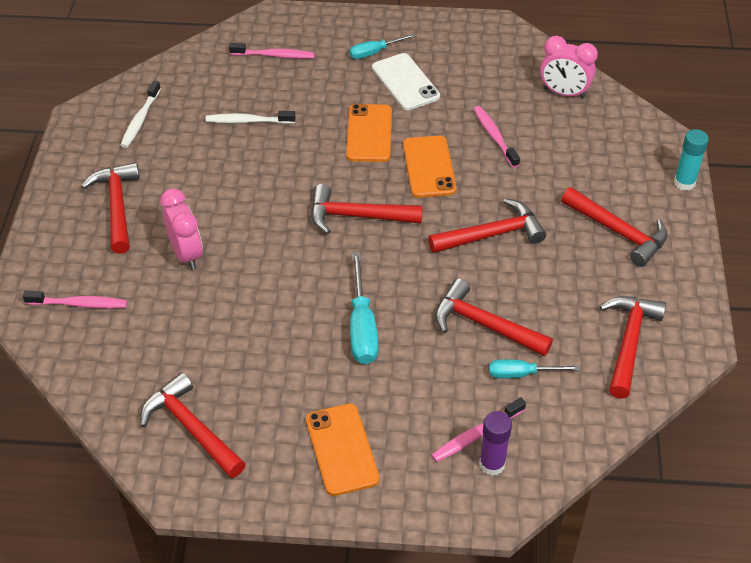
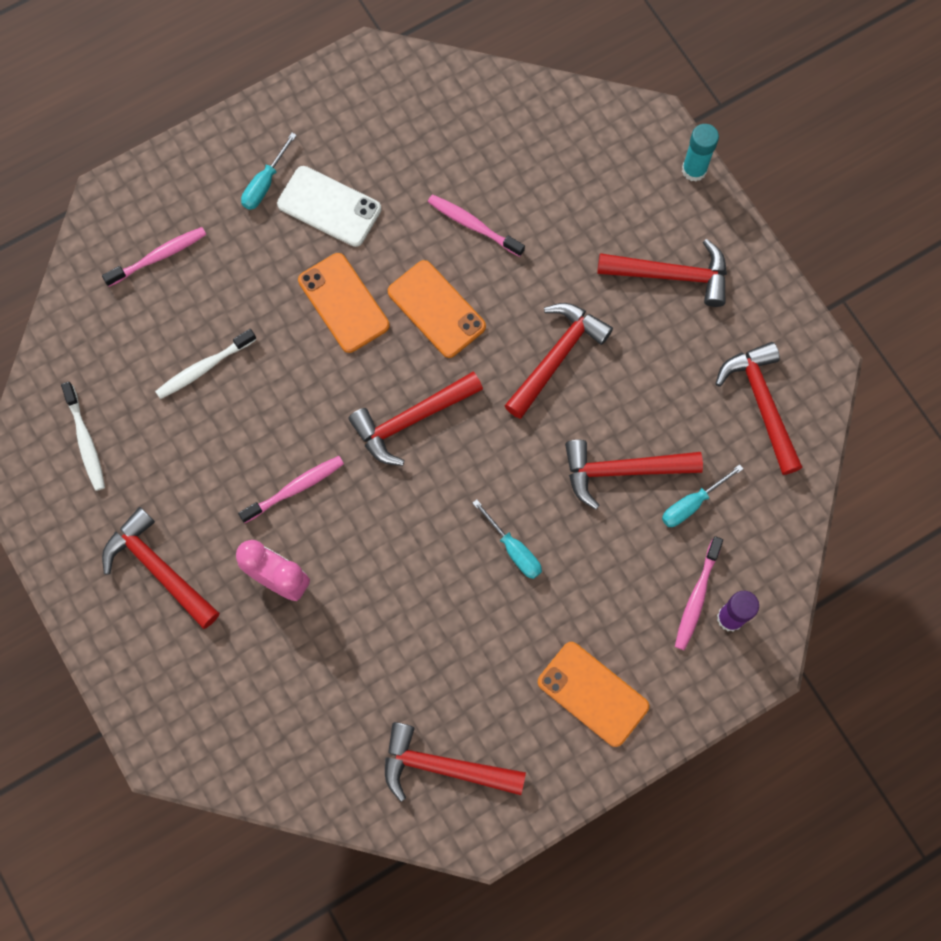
camera: 35 degrees left, 25 degrees up
(79, 304) = (222, 709): pink toothbrush -> pink toothbrush (295, 488)
(362, 327) = (513, 549): turquoise screwdriver -> turquoise screwdriver, size x0.63
(564, 93) = (503, 119): pink clock -> none

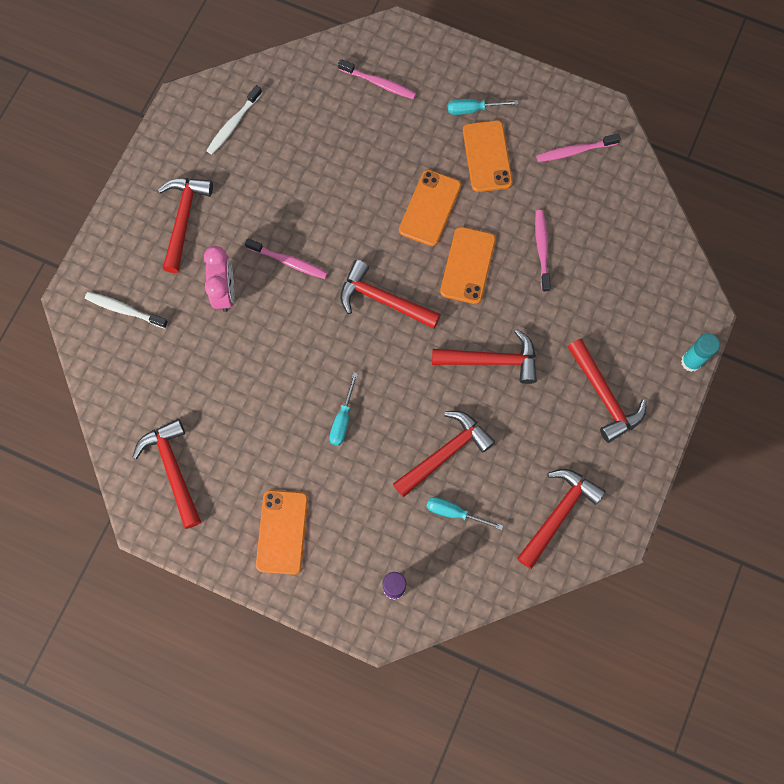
camera: 55 degrees right, 0 degrees up
(204, 367) = (327, 157): white toothbrush -> white toothbrush (125, 310)
(329, 206) = (487, 156): white phone -> orange phone
(623, 470) = (445, 453): red hammer -> red hammer turned 90 degrees clockwise
(697, 597) = (393, 557): pink toothbrush -> pink toothbrush (575, 151)

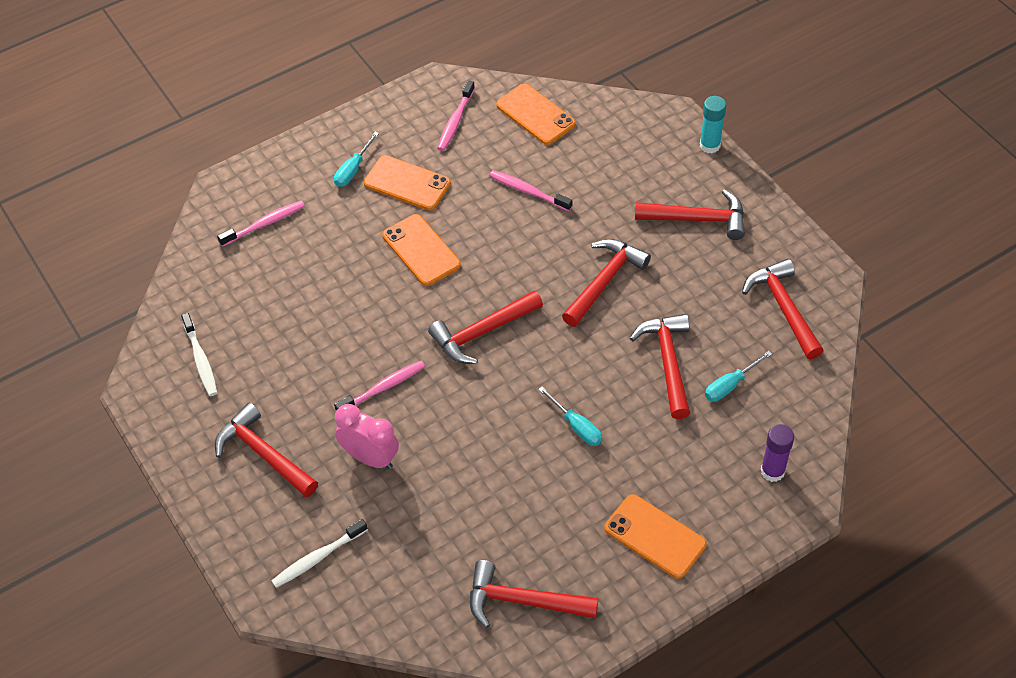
camera: 55 degrees left, 20 degrees down
(468, 265) = (500, 251): orange phone -> orange phone (535, 114)

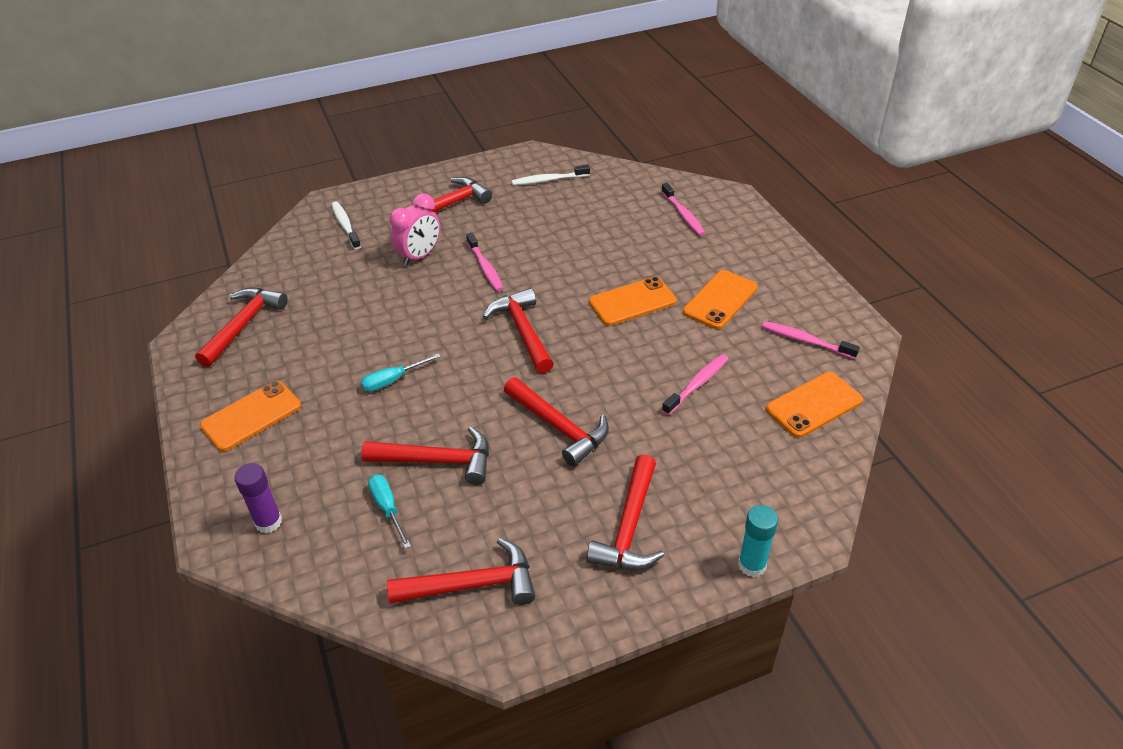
camera: 100 degrees right, 10 degrees down
(353, 169) = (742, 267): turquoise screwdriver -> none

